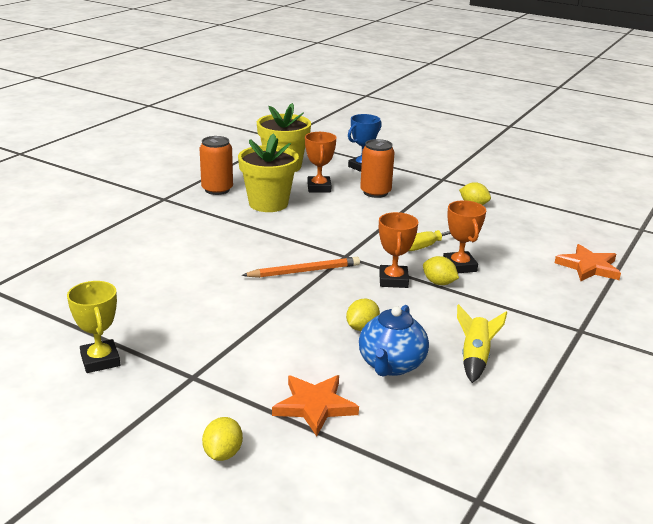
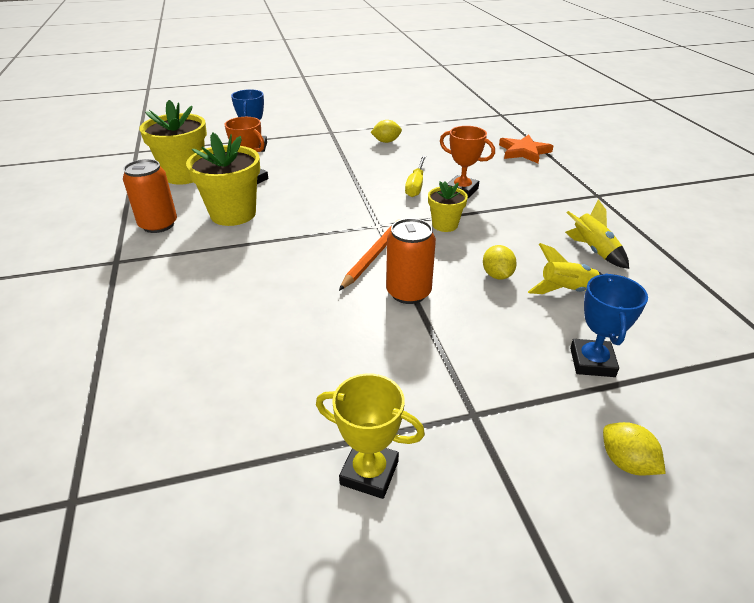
camera: 45 degrees left, 10 degrees up
(314, 406) = (592, 362): orange star -> blue trophy
(375, 192) = (303, 163): orange can -> orange can (408, 292)
(391, 365) = (566, 291): blue teapot -> yellow rocket
(393, 280) = (445, 225): orange trophy -> yellow flower pot
(439, 283) = (474, 210): yellow lemon -> none

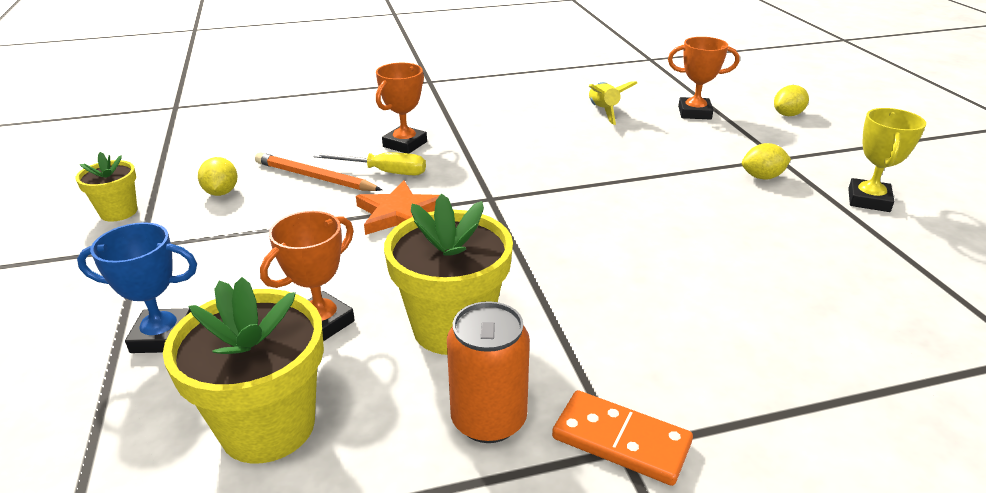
camera: 90 degrees left, 5 degrees down
(121, 262) = (621, 440): none -> orange domino
(373, 256) = (562, 201): orange pencil -> orange pencil (314, 177)
(408, 292) = (629, 181): orange can -> none
(445, 225) = (489, 157): yellow flower pot -> yellow flower pot (119, 212)
(497, 275) = (586, 137): yellow lemon -> yellow lemon (762, 177)
(524, 152) = (309, 103): orange star -> orange star (399, 214)
(592, 362) = (694, 113): blue trophy -> orange trophy
(593, 250) = (536, 95): yellow rocket -> none

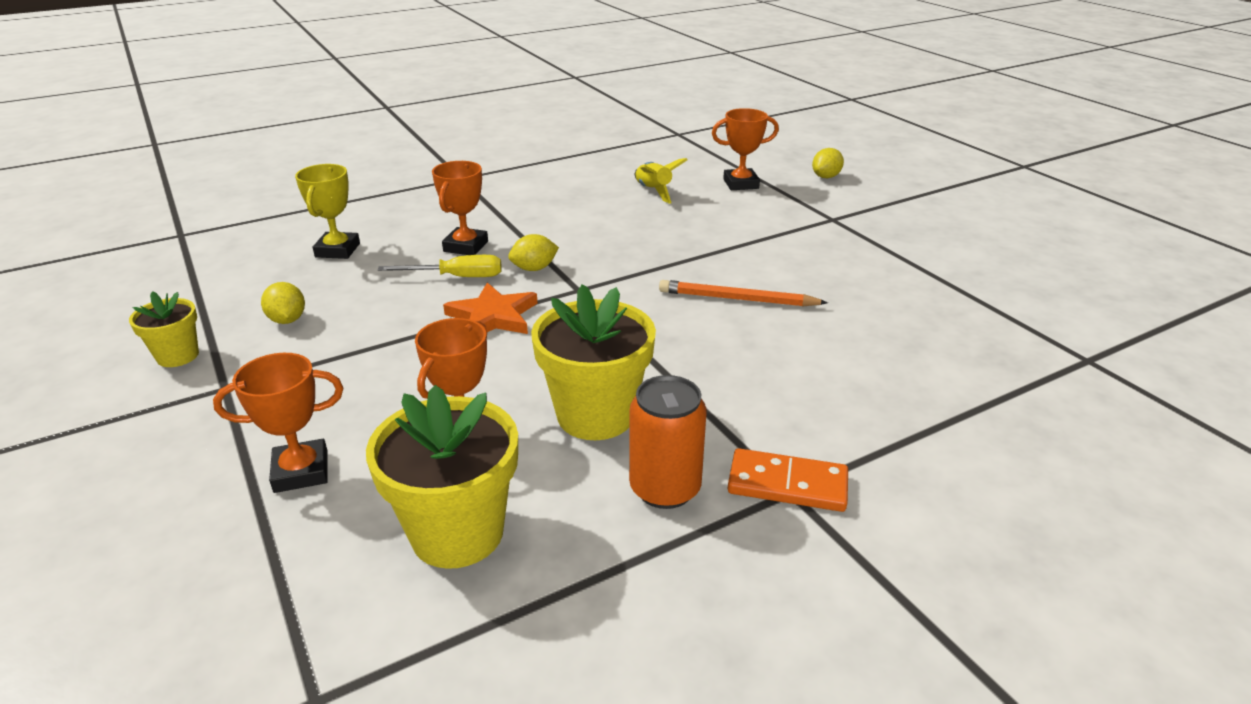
camera: 15 degrees left, 0 degrees up
(162, 337) = (301, 472): blue trophy -> orange trophy
(314, 177) = (384, 291): orange pencil -> orange pencil (737, 299)
(762, 177) = (823, 238): yellow lemon -> yellow lemon (534, 268)
(868, 200) = (920, 248): yellow trophy -> yellow trophy (337, 250)

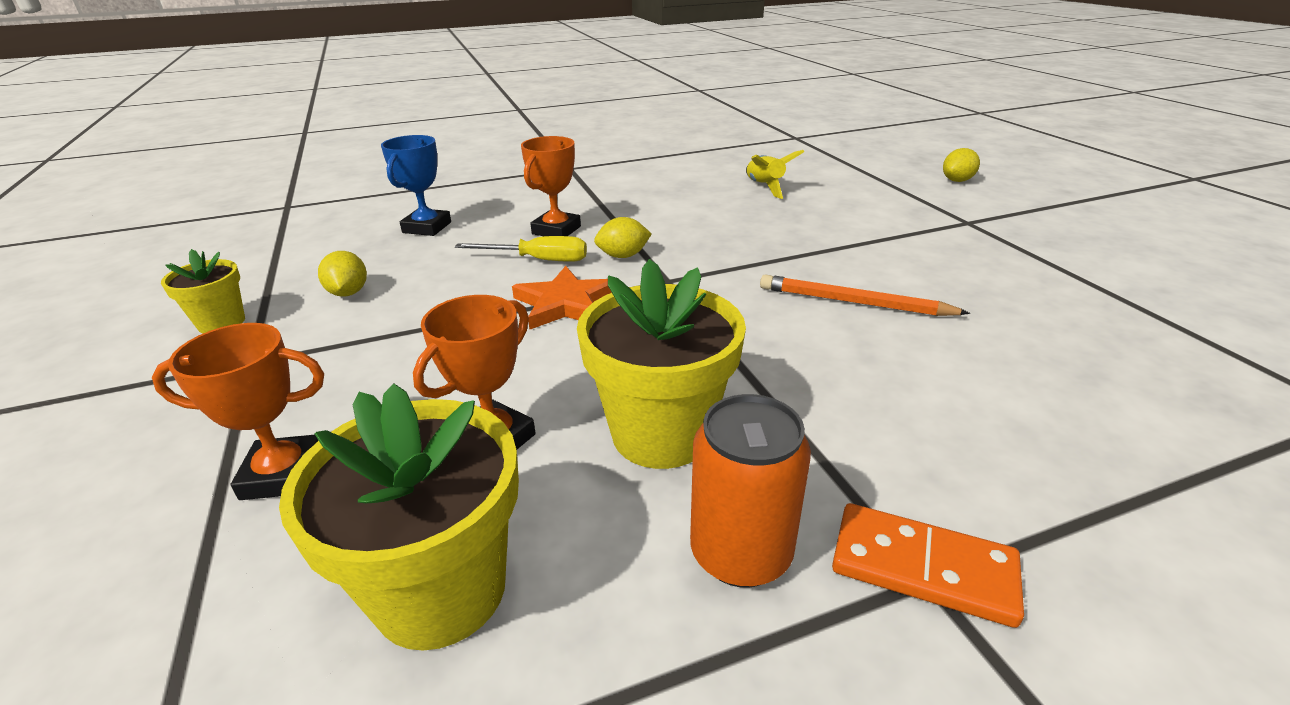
camera: 10 degrees right, 0 degrees up
(337, 250) = (427, 227): yellow trophy -> blue trophy
(740, 184) = (860, 184): orange trophy -> none

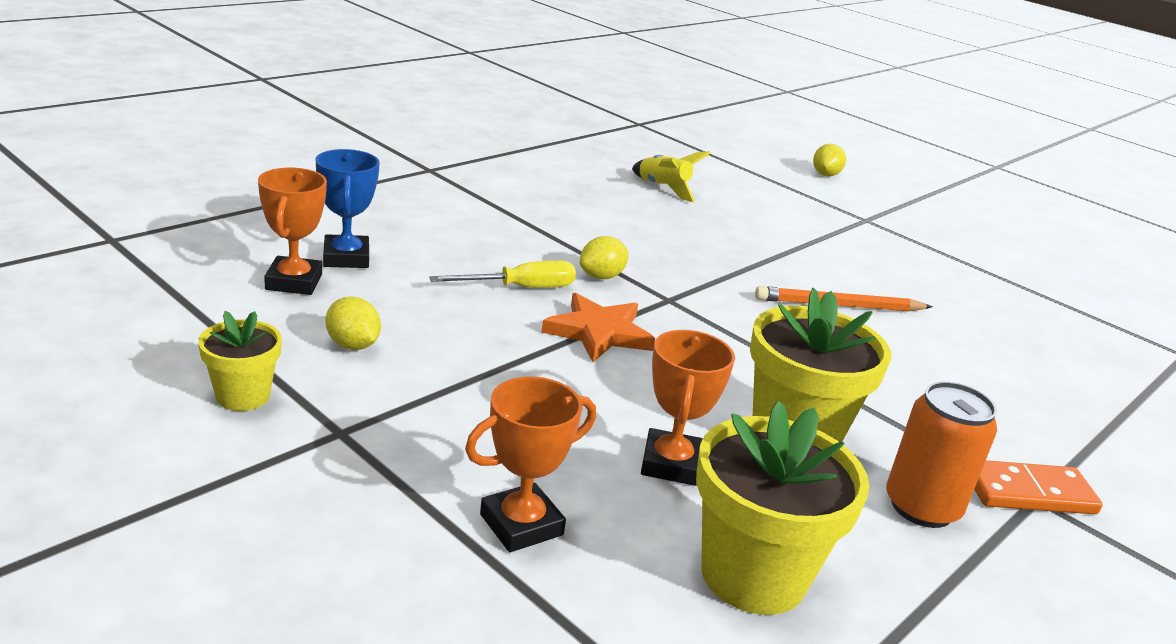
camera: 30 degrees left, 5 degrees down
(556, 230) = (502, 252): orange trophy -> orange trophy (294, 282)

